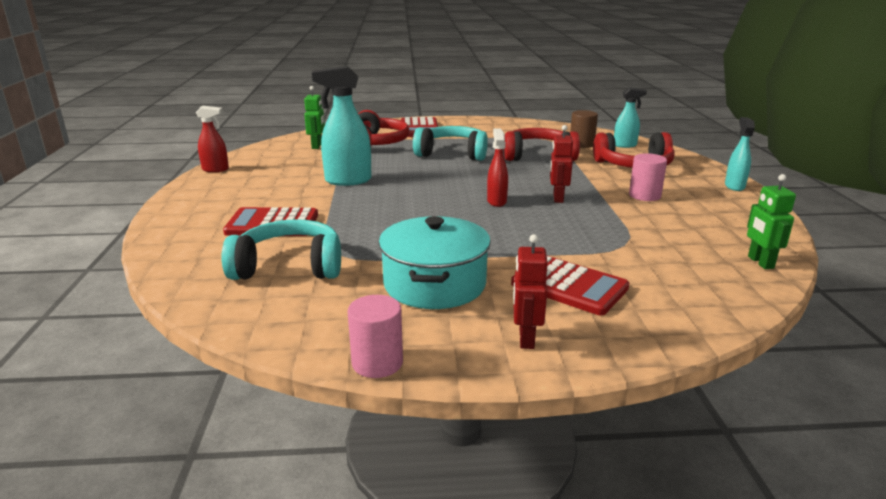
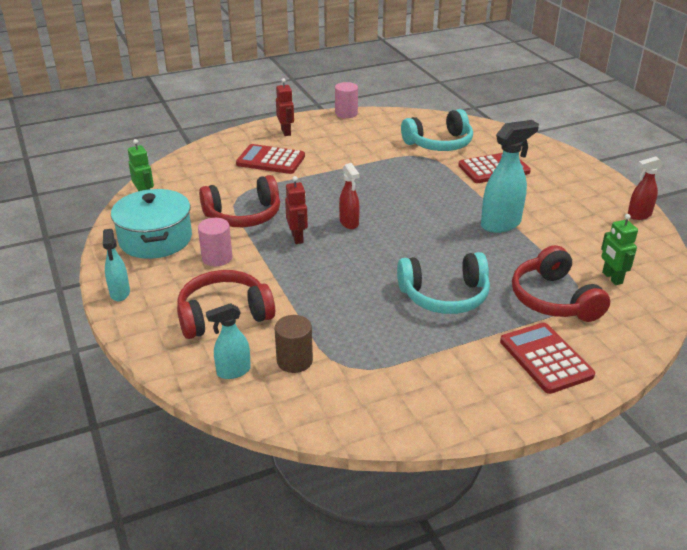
camera: 160 degrees right, 10 degrees up
(434, 284) = (347, 148): turquoise pot -> turquoise pot (155, 239)
(538, 156) = (342, 313): red headphones -> red headphones (243, 215)

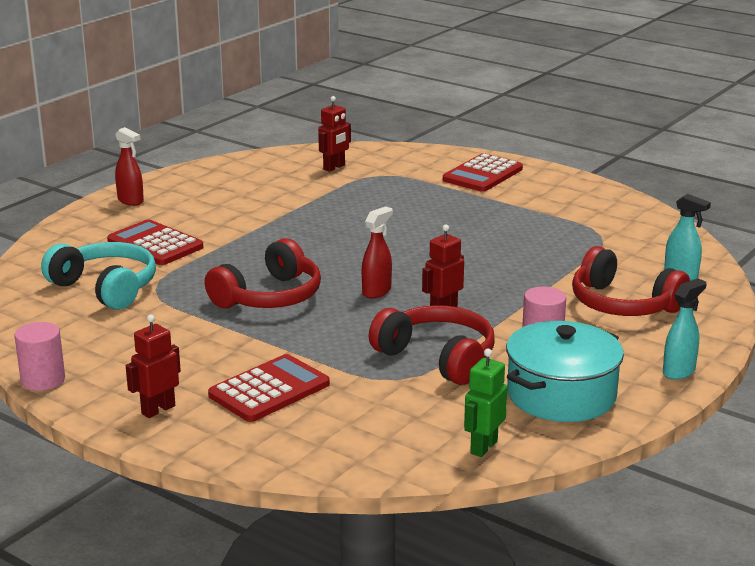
camera: 120 degrees left, 10 degrees down
(270, 160) = (269, 390): red calculator -> red calculator turned 120 degrees counterclockwise
(294, 361) = (628, 256): brown cylinder -> none
(444, 296) = (450, 221): turquoise headphones -> none
(501, 224) = (288, 220): turquoise spray bottle -> none
(554, 299) = (396, 182): red headphones -> red headphones (269, 297)
(612, 278) = (334, 167): green robot -> red robot
(639, 215) = (201, 169): red spray bottle -> red spray bottle (131, 201)

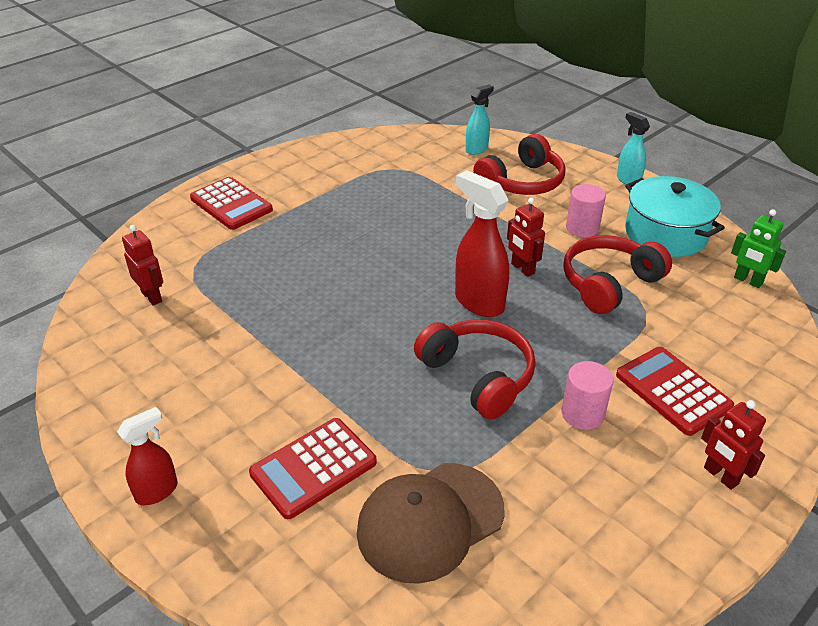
camera: 80 degrees left, 15 degrees up
(43, 380) = (667, 583): pink cylinder -> pink cylinder (582, 414)
(105, 288) = (430, 521): turquoise headphones -> brown cap
(377, 291) = (478, 302): red spray bottle -> red spray bottle, size x1.67

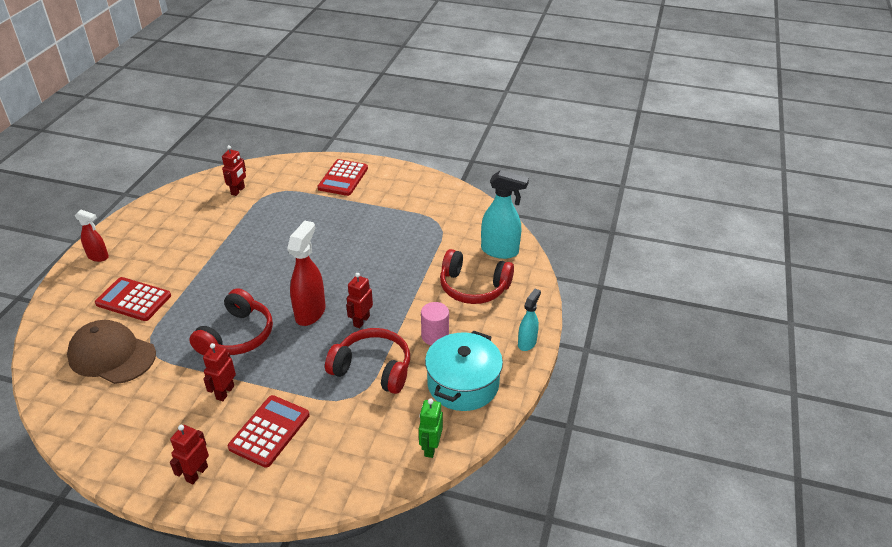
camera: 60 degrees right, 0 degrees up
(477, 149) = (500, 251): turquoise spray bottle -> turquoise spray bottle, size x1.67
(582, 414) = (225, 392): pink cylinder -> red robot

